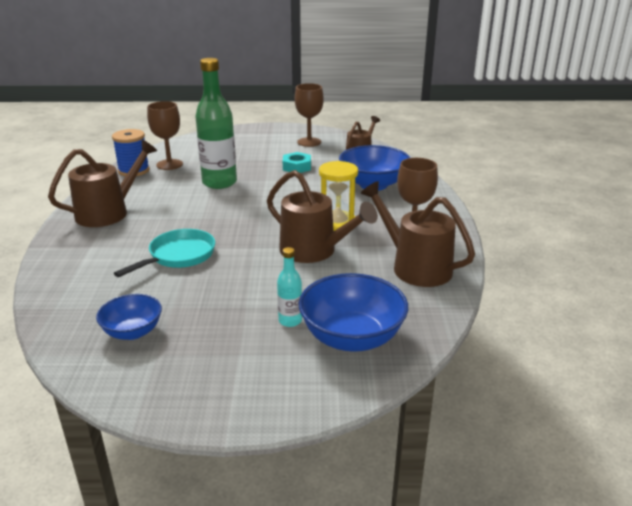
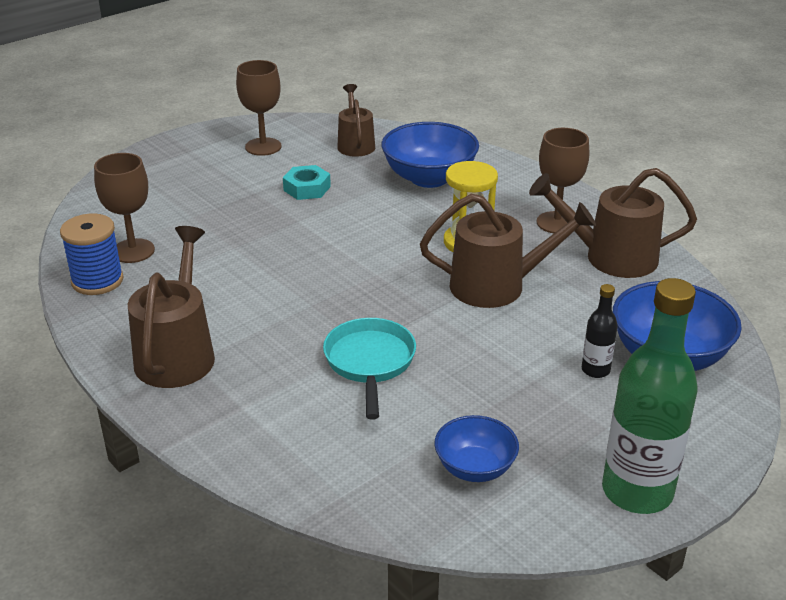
camera: 40 degrees left, 5 degrees up
(219, 183) = (249, 249): green bottle -> green bottle (637, 491)
(290, 321) = (595, 370): turquoise bottle -> black bottle

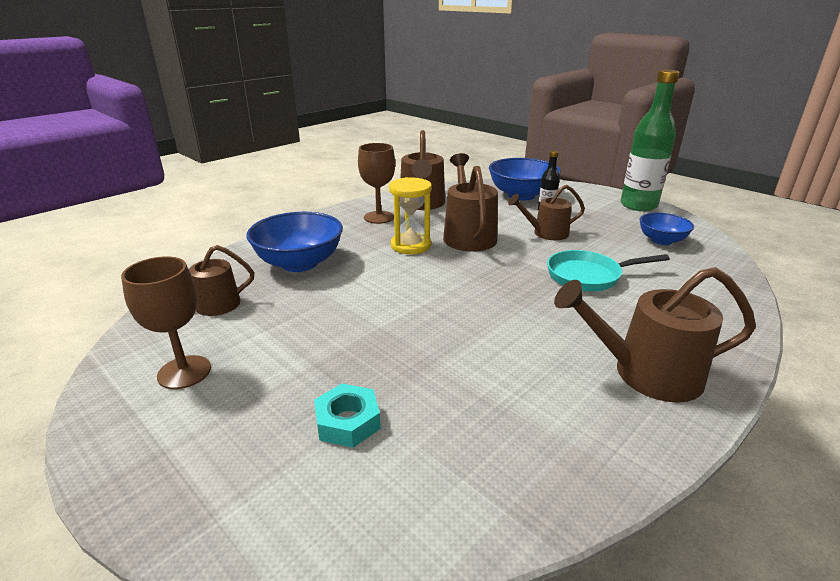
camera: 95 degrees left, 5 degrees down
(97, 281) = (551, 475): blue spool -> none
(133, 251) = (467, 453): brown goblet -> none
(307, 188) = (308, 327): turquoise nut -> turquoise nut (348, 422)
(504, 354) = (546, 233): none -> brown watering can

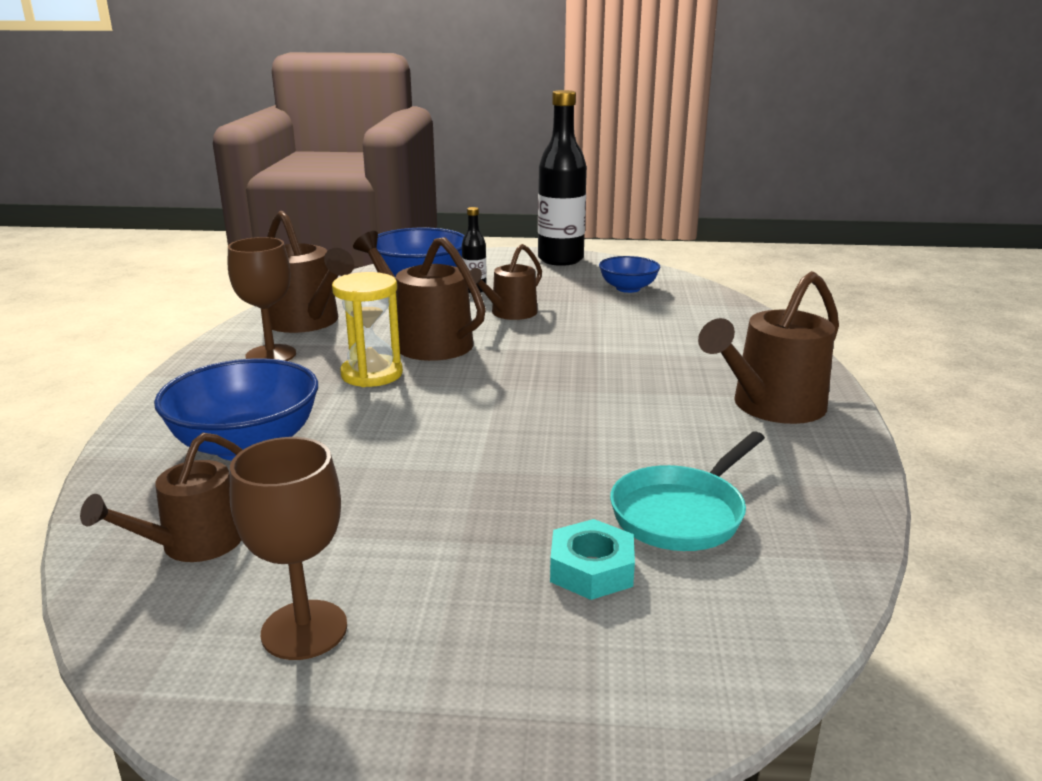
camera: 40 degrees left, 5 degrees down
(588, 276) = (611, 342): turquoise pan -> turquoise pan (682, 513)
(638, 205) = (560, 259): green bottle -> black bottle

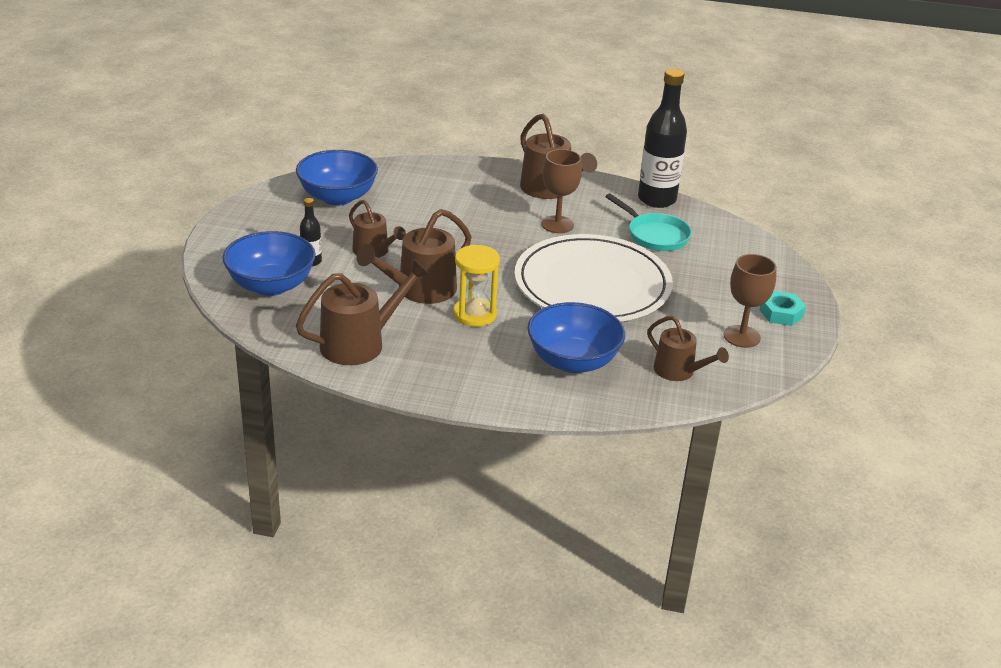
camera: 85 degrees left, 10 degrees up
(271, 355) = (427, 358): brown goblet -> brown goblet (557, 224)
(471, 454) = (592, 285): none -> white plate
(560, 259) = (248, 214): black bottle -> black bottle (657, 199)
(591, 569) = (698, 264): turquoise nut -> turquoise nut (781, 313)
(628, 288) = (337, 197): blue bowl -> blue bowl, size x1.68

